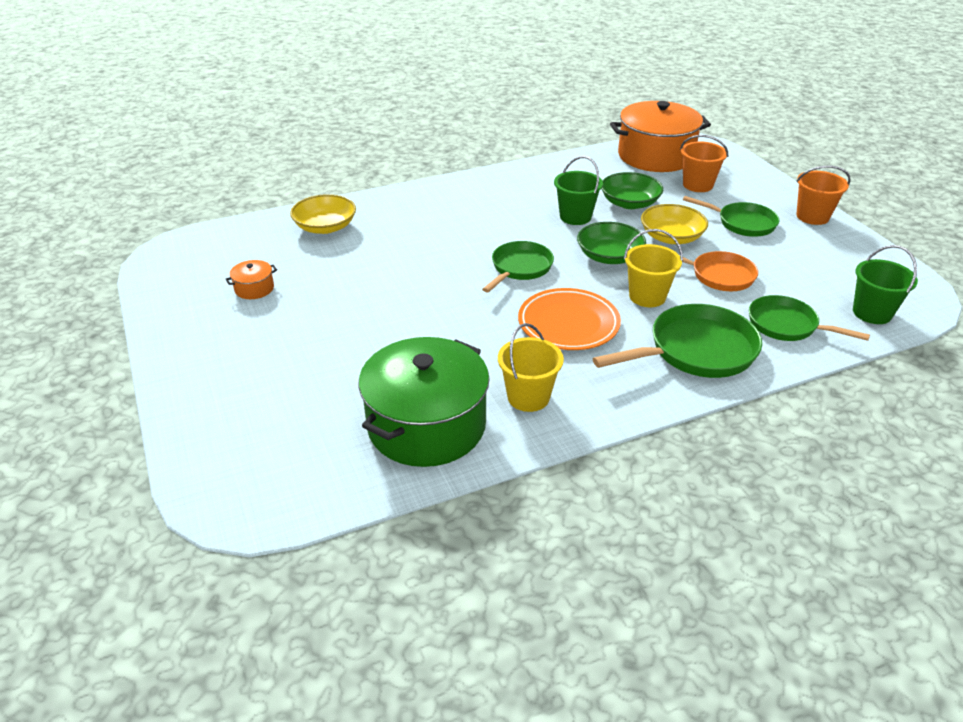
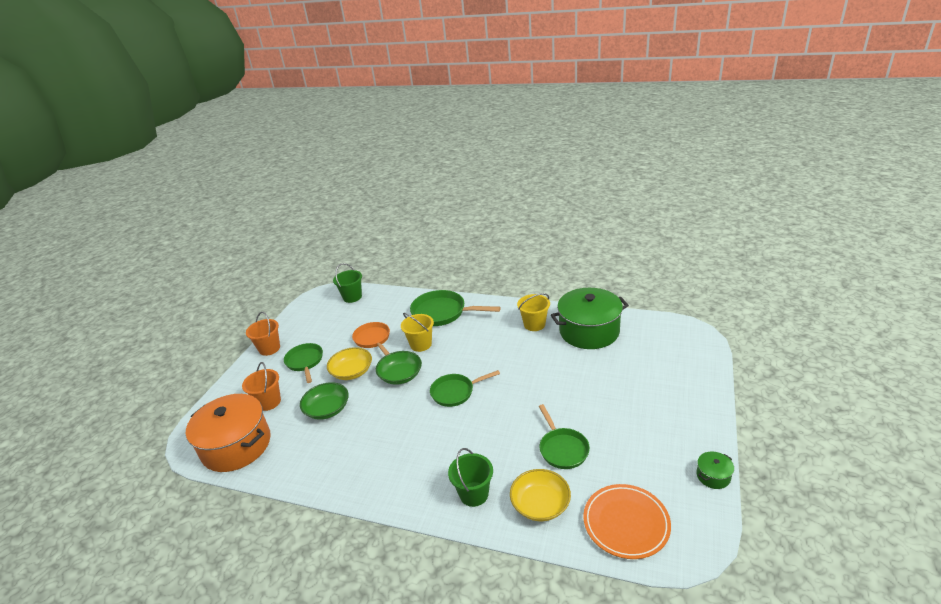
camera: 135 degrees left, 5 degrees down
(154, 310) = (713, 476): none -> green pot
(254, 288) = (631, 461): orange pot -> none
(568, 324) = (475, 348): orange plate -> orange plate (626, 523)
(575, 217) = (372, 415): green bucket -> green bucket (474, 494)
(787, 325) = (391, 306): green pan -> green pan (562, 449)

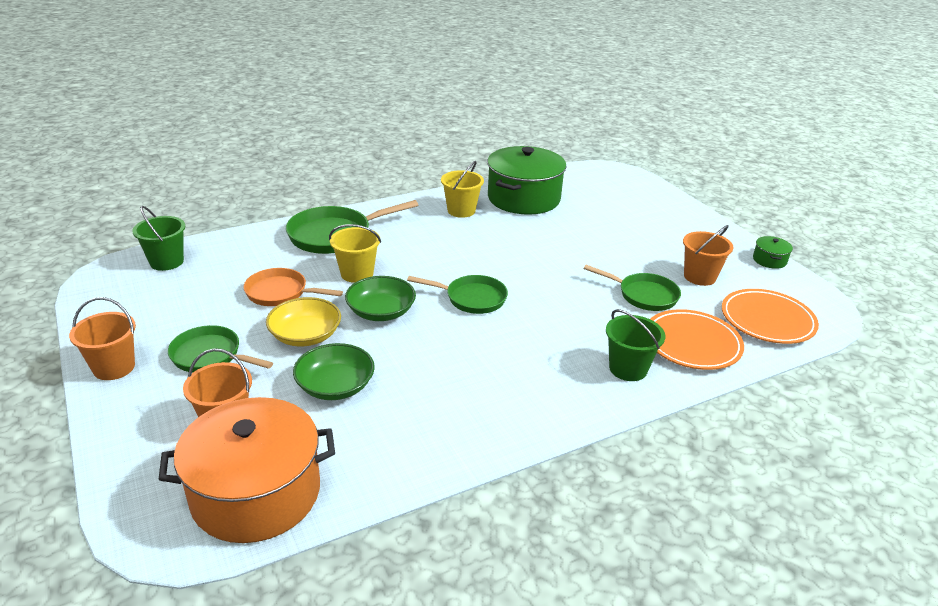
camera: 50 degrees left, 0 degrees up
(455, 392) = (472, 298): green pan -> green pan turned 105 degrees counterclockwise
(540, 504) = (692, 344): yellow bowl -> orange plate
(627, 457) = (699, 277): none -> orange bucket

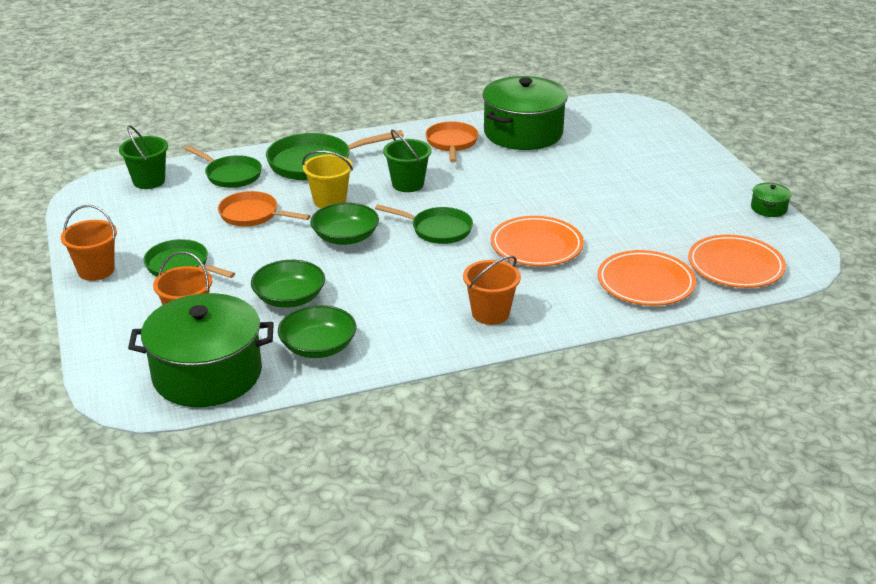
camera: 10 degrees right, 0 degrees up
(256, 493) = (207, 374): orange pot -> green pot
(305, 335) = (270, 254): yellow bowl -> none
(378, 445) = (318, 346): none -> green bowl
(461, 210) = (452, 143): yellow bucket -> orange pan
(573, 310) = (536, 246): none -> orange plate
(628, 369) = (571, 301): green bucket -> green bucket (408, 184)
(644, 295) = (615, 236): green pan -> green pan (231, 175)
(699, 277) = (683, 221): orange bucket -> orange bucket (490, 313)

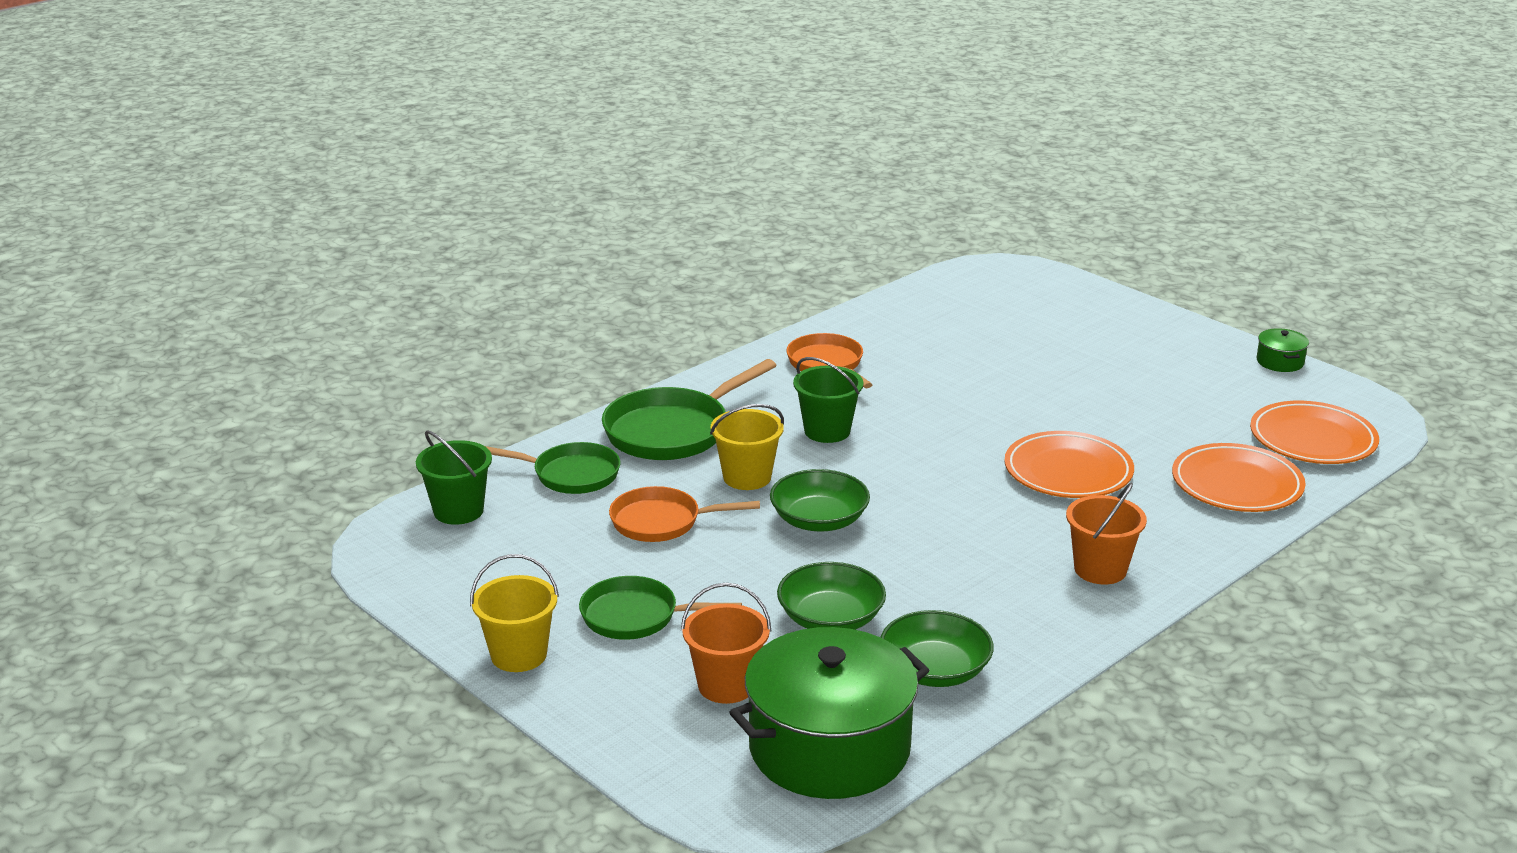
camera: 25 degrees left, 5 degrees down
(96, 270) = (519, 655): orange bucket -> yellow bucket
(437, 230) = (927, 481): green pan -> none
(523, 133) = (904, 331): green pot -> none

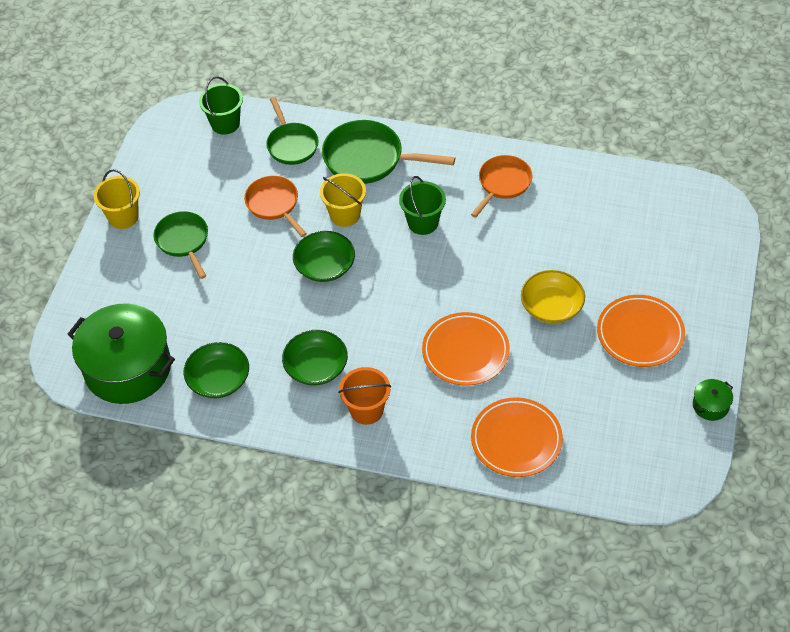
camera: 60 degrees right, 25 degrees up
(726, 685) = (151, 305): orange bucket -> none
(830, 618) = (235, 316): green bowl -> green bowl (316, 367)
(1051, 398) = (551, 306): none -> yellow bowl
(1312, 439) = (610, 460): orange plate -> orange plate (640, 334)

